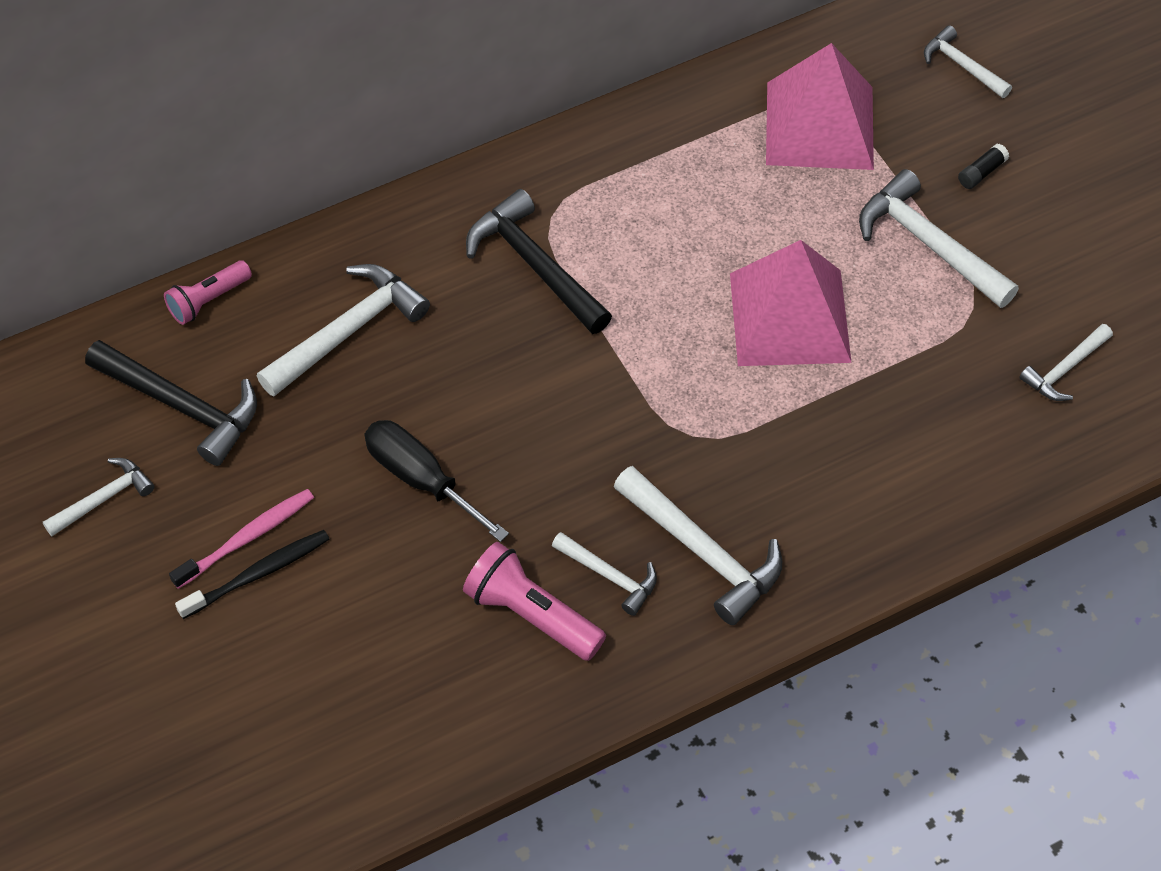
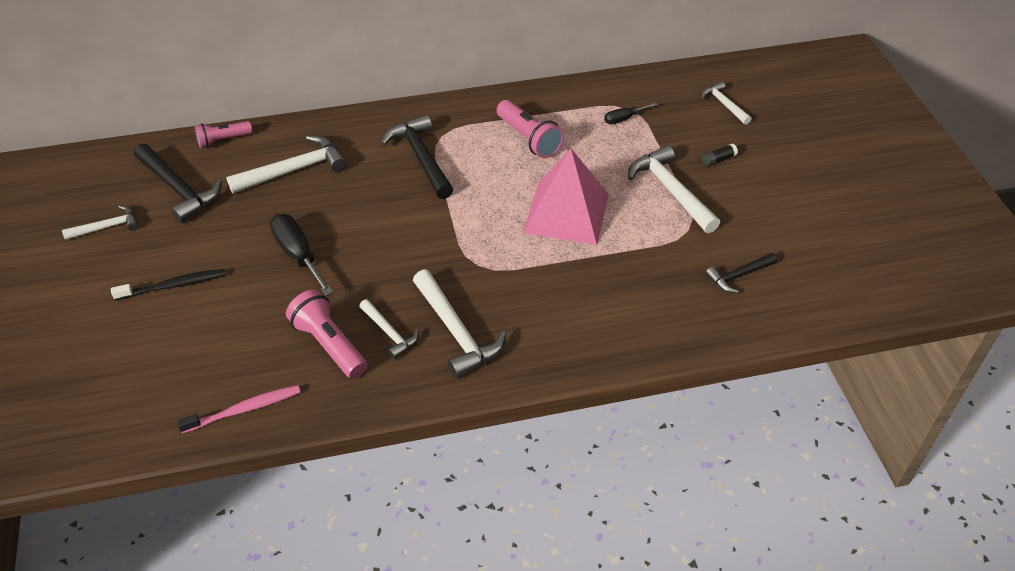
camera: 15 degrees right, 10 degrees down
(247, 538) = (177, 265): pink toothbrush -> pink toothbrush (244, 409)
(687, 194) = (528, 139): none -> pink flashlight
(819, 125) = (624, 119): pink pyramid -> black screwdriver
(1065, 369) = (738, 276): white hammer -> black hammer

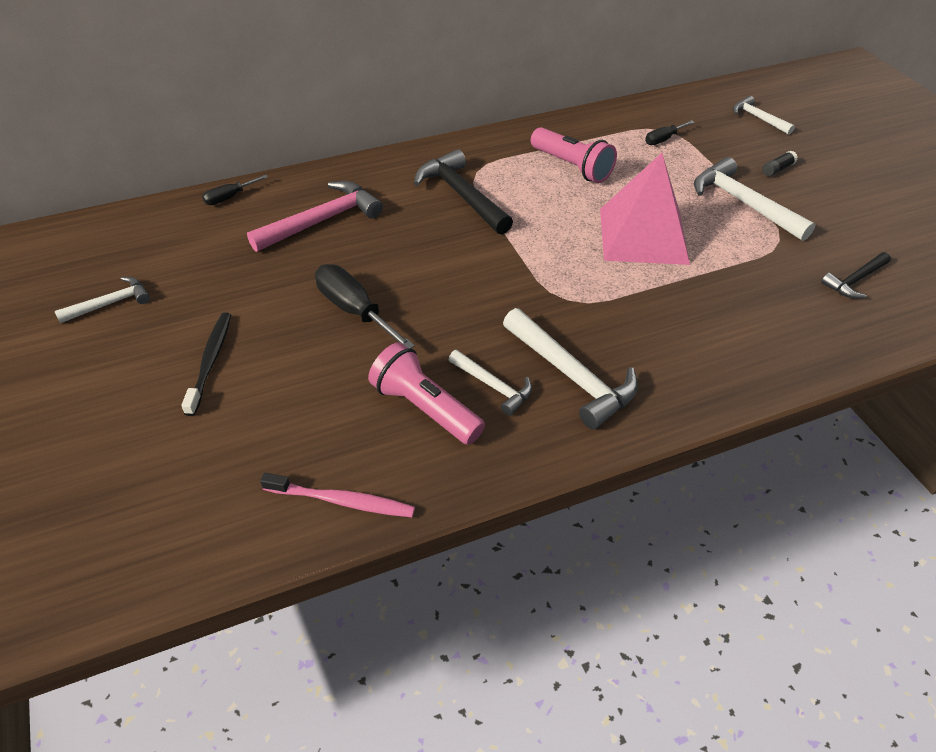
camera: 10 degrees left, 0 degrees up
(173, 285) = (210, 361): black toothbrush -> black toothbrush turned 60 degrees counterclockwise
(179, 189) = (190, 253): black hammer -> none
(223, 140) = (229, 197): pink flashlight -> black screwdriver
(244, 409) = (342, 501): pink toothbrush -> pink toothbrush turned 45 degrees clockwise
(294, 170) = (322, 221): white hammer -> pink hammer

